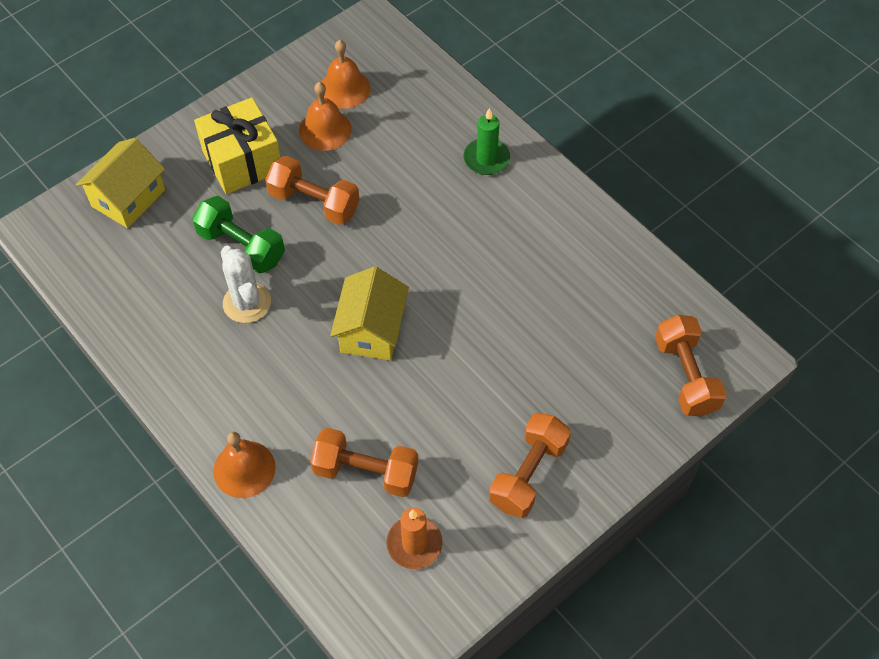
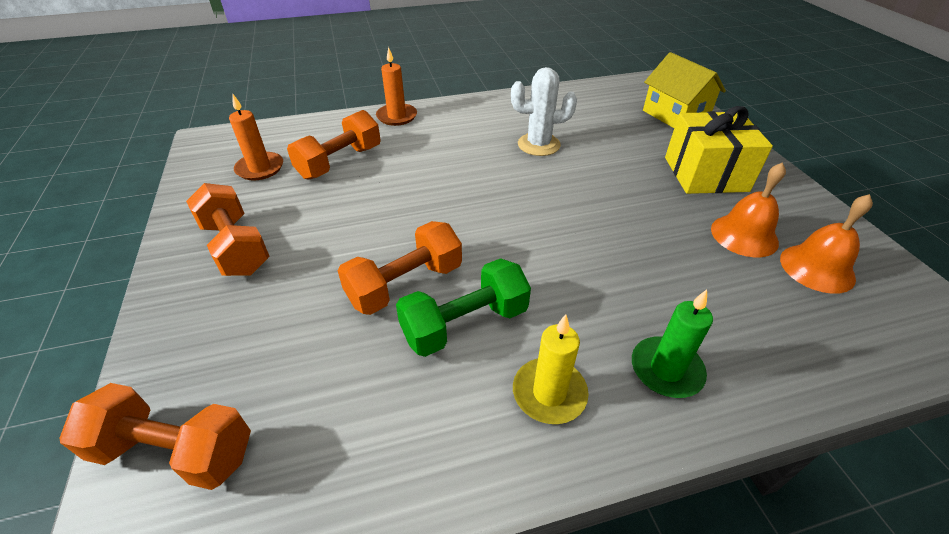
camera: 115 degrees right, 15 degrees down
(241, 246) = (600, 154): green dumbbell -> green dumbbell (465, 324)
(244, 469) = (397, 116): orange bell -> orange candle
(314, 202) = (637, 203): orange dumbbell -> orange dumbbell (405, 284)
(372, 330) = (465, 199): yellow house -> none
(537, 210) = (549, 393): none -> yellow candle

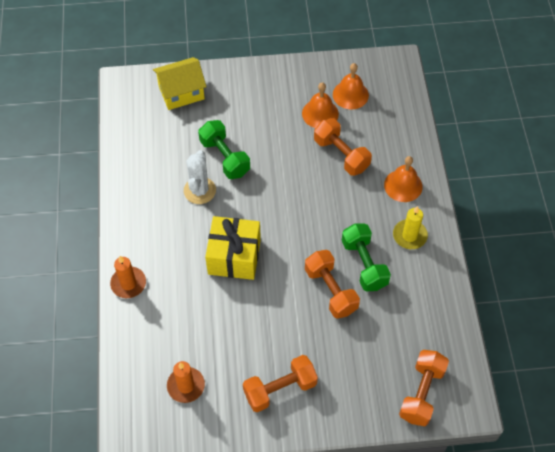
camera: 80 degrees left, 15 degrees up
(340, 162) = (191, 327): orange dumbbell -> orange dumbbell (341, 155)
(600, 157) = (225, 157): none -> green dumbbell
(666, 369) = (403, 185): green candle -> orange bell
(705, 174) = (259, 106): yellow gift -> yellow gift (234, 256)

